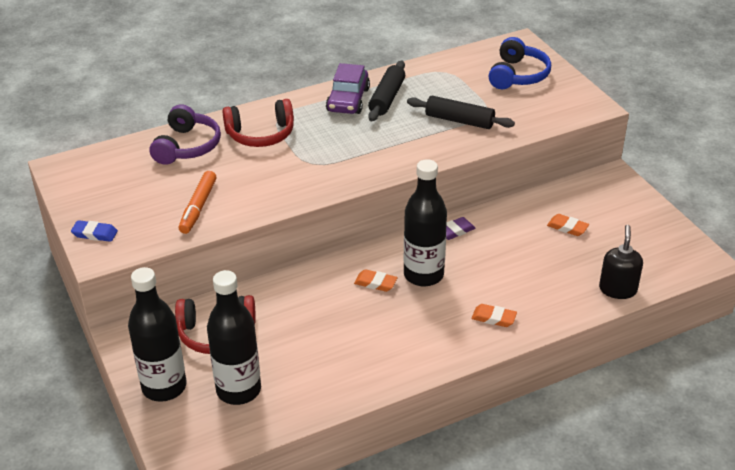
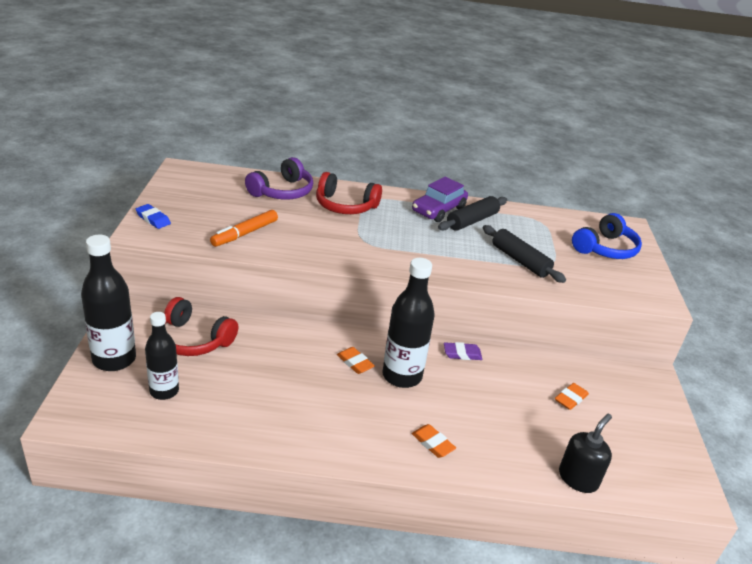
camera: 25 degrees right, 5 degrees down
(238, 390) = (164, 391): black bottle -> black bottle, size x0.65
(567, 227) = (570, 399): orange eraser -> orange eraser turned 75 degrees clockwise

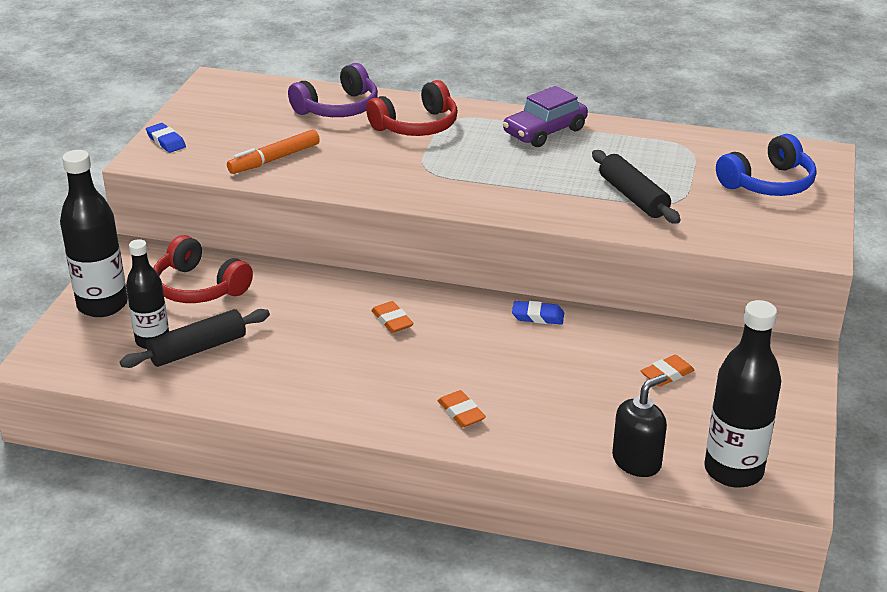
camera: 15 degrees right, 0 degrees up
(345, 205) = (416, 126): red headphones -> red headphones turned 60 degrees counterclockwise
(402, 376) = (448, 338): black bottle -> black bottle (733, 470)
(462, 354) = (538, 316): purple eraser -> blue eraser
(472, 221) = (587, 146): black rolling pin -> black rolling pin (198, 349)

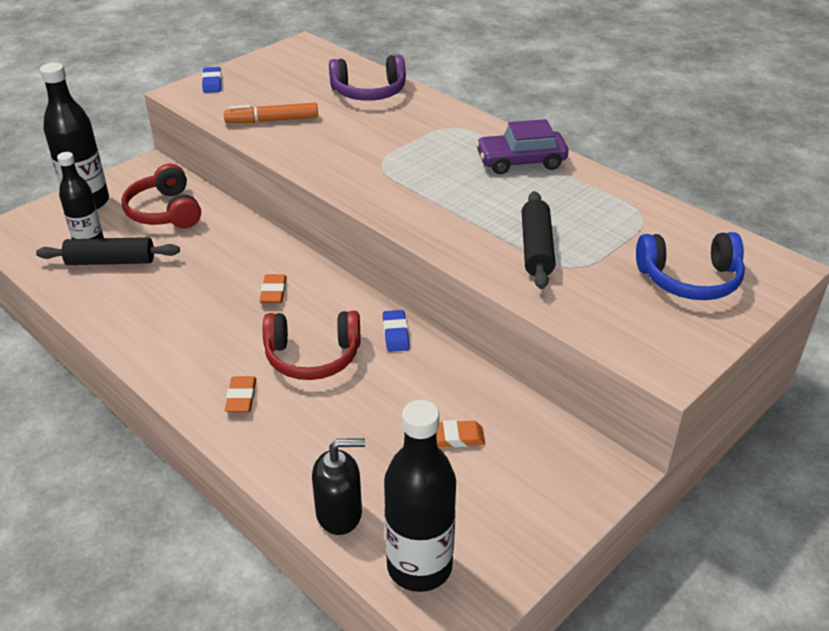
camera: 30 degrees right, 5 degrees up
(416, 126) = (415, 124): red headphones -> red headphones (312, 356)
(538, 316) = (395, 334): blue eraser -> blue eraser turned 45 degrees clockwise

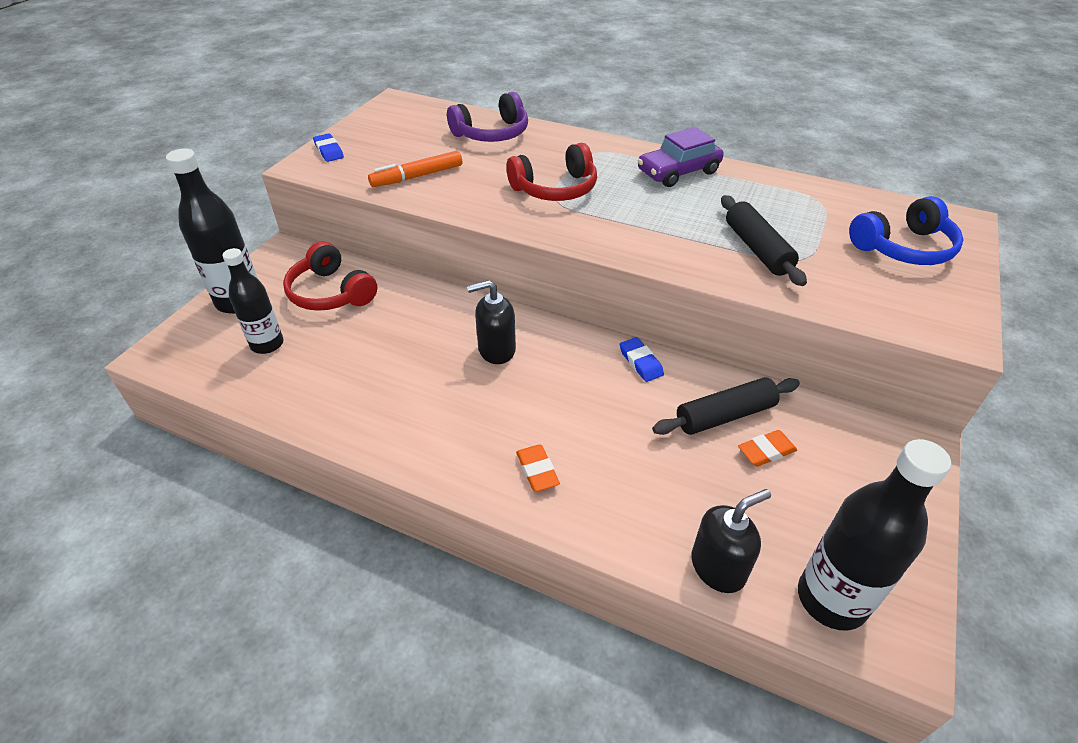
camera: 20 degrees left, 5 degrees up
(111, 261) = (304, 359): black rolling pin -> black rolling pin (725, 415)
(273, 292) = (496, 350): orange eraser -> black soap dispenser
(312, 356) = (579, 406): red headphones -> red headphones (555, 189)

